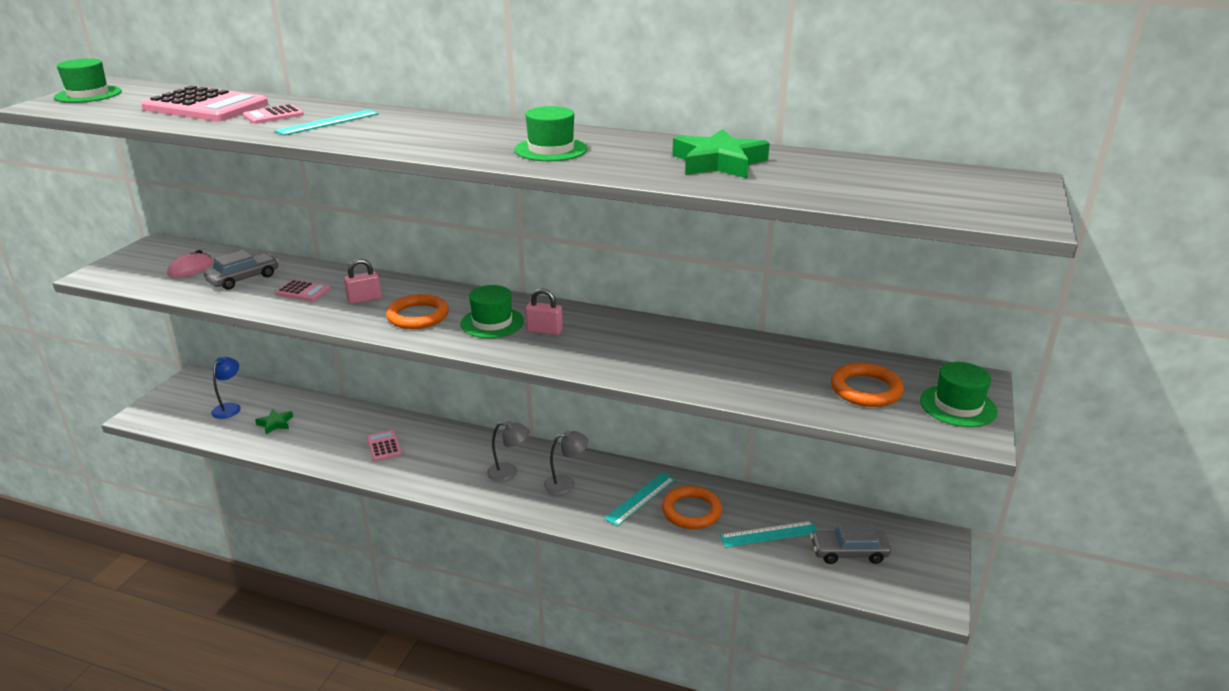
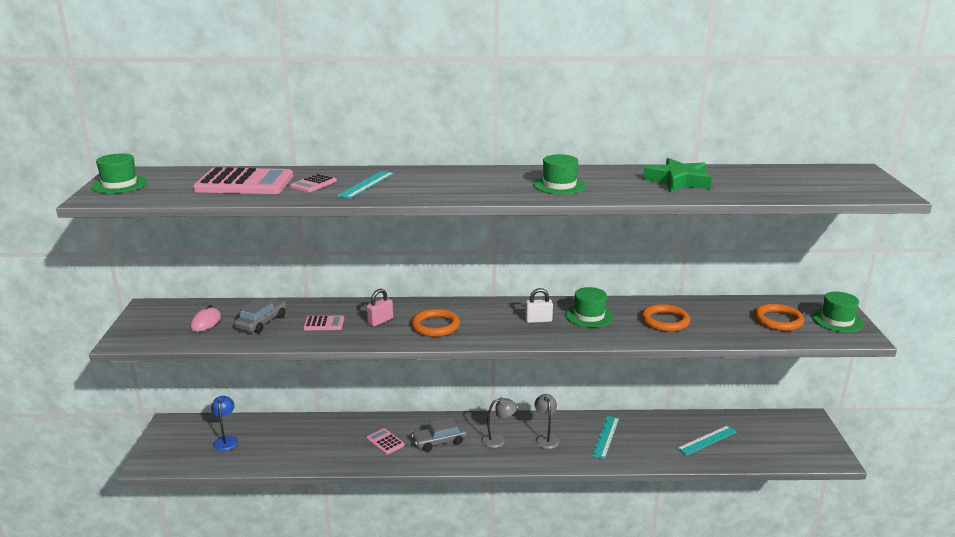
camera: 20 degrees left, 5 degrees down
(275, 424) = (279, 444): green star -> none
(492, 322) = (495, 321): green hat -> green hat (589, 316)
(544, 330) = (538, 320): pink padlock -> white padlock
(566, 484) = (546, 438): grey lamp -> grey lamp turned 60 degrees counterclockwise
(691, 511) = (646, 437): orange ring -> orange ring (665, 321)
(849, 552) = (764, 440): grey car -> grey car (439, 441)

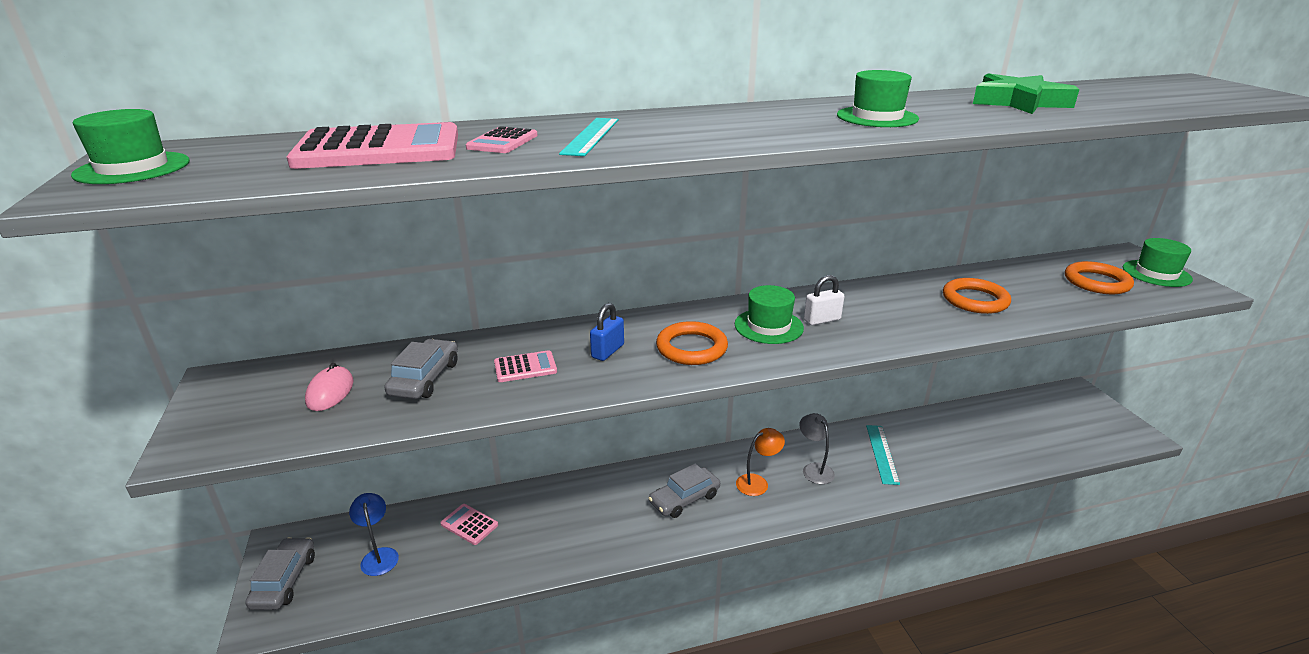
camera: 15 degrees left, 5 degrees up
(167, 444) = (284, 580): none -> grey car
(380, 321) = (607, 351): pink padlock -> blue padlock
(385, 442) = (613, 514): pink calculator -> pink calculator (469, 524)
(498, 440) = (757, 482): grey lamp -> orange lamp
(589, 316) = (879, 305): green hat -> green hat (768, 326)
(707, 440) = (995, 437): turquoise ruler -> none

